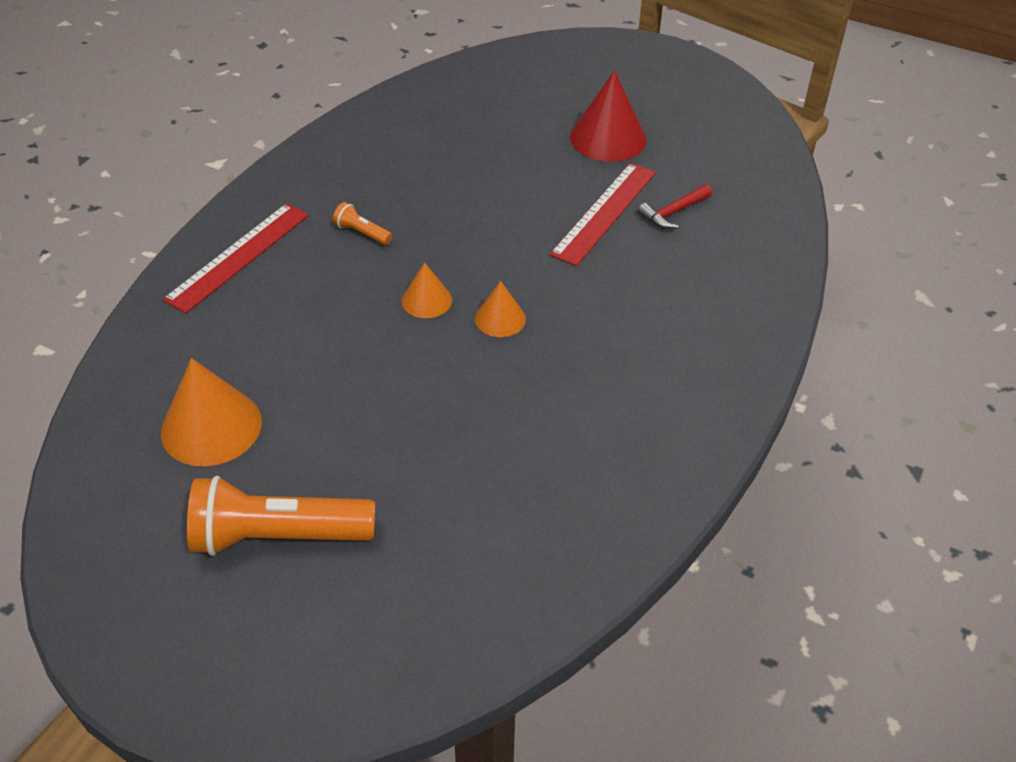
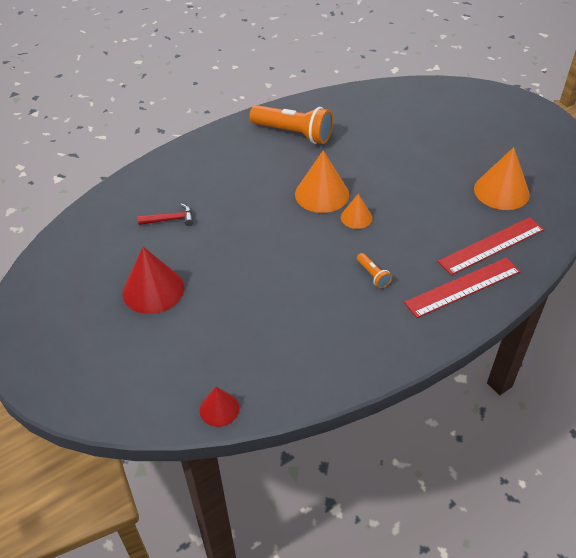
camera: 150 degrees left, 0 degrees up
(277, 536) = (479, 140): orange flashlight -> orange flashlight (294, 134)
(447, 76) = (219, 409): none -> red cone
(500, 318) = (322, 194): orange cone -> orange cone, size x1.77
(604, 212) = (210, 234): red ruler -> red ruler (491, 245)

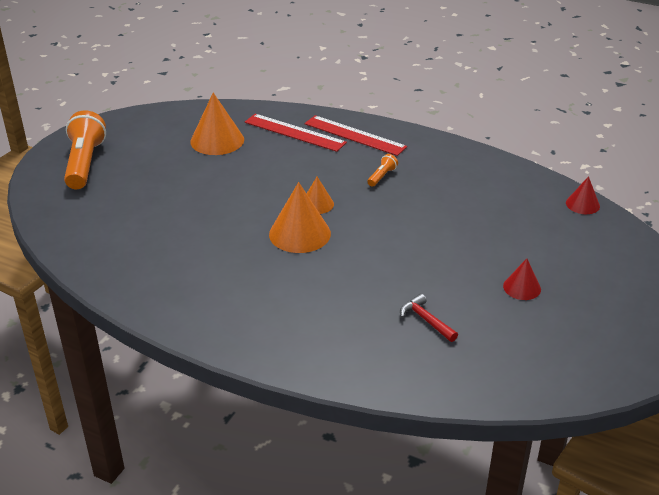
camera: 120 degrees left, 10 degrees down
(153, 290) = (522, 287): red cone -> red cone, size x0.56
(294, 134) = (206, 287): orange flashlight -> orange flashlight (85, 163)

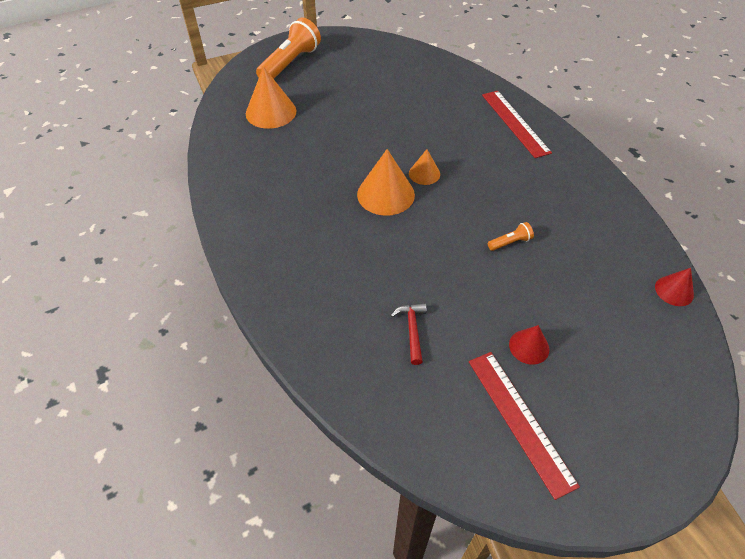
camera: 35 degrees right, 15 degrees up
(217, 140) = (399, 82): orange cone -> orange cone (271, 112)
(294, 132) = (467, 100): red ruler -> red ruler (520, 420)
(382, 176) = (503, 172): orange flashlight -> orange flashlight (510, 242)

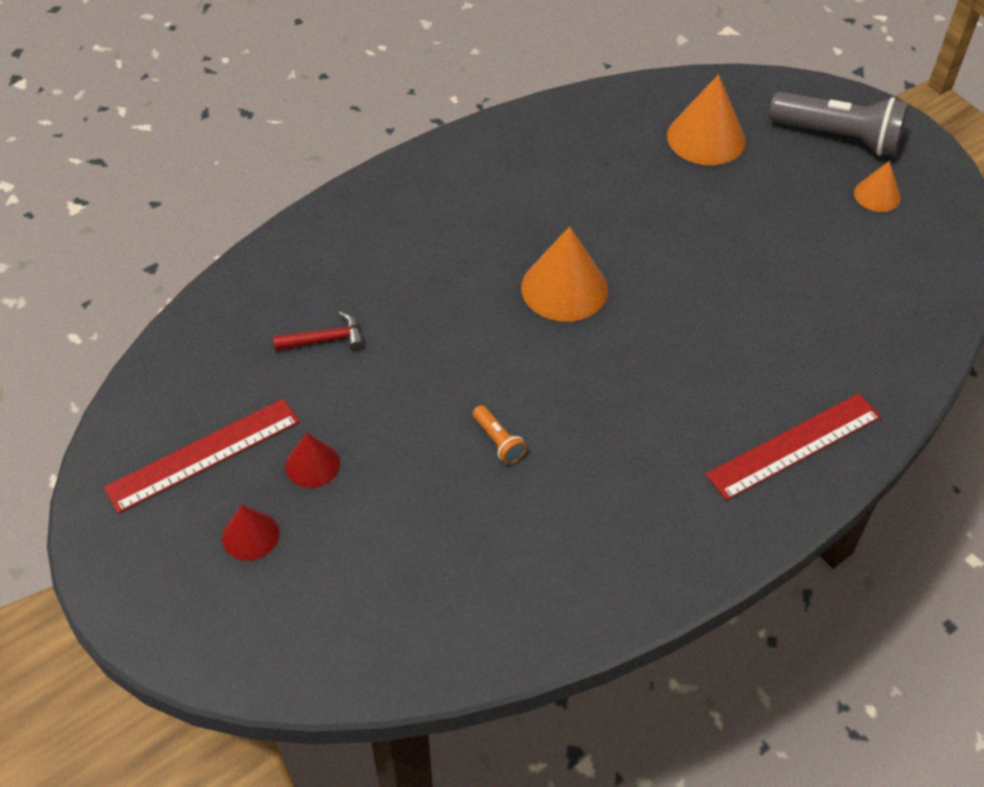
camera: 80 degrees right, 0 degrees up
(290, 63) = (839, 137): orange flashlight -> grey flashlight
(424, 173) = (622, 329): orange cone -> orange cone (877, 195)
(674, 290) = (437, 660): red cone -> red cone (250, 535)

